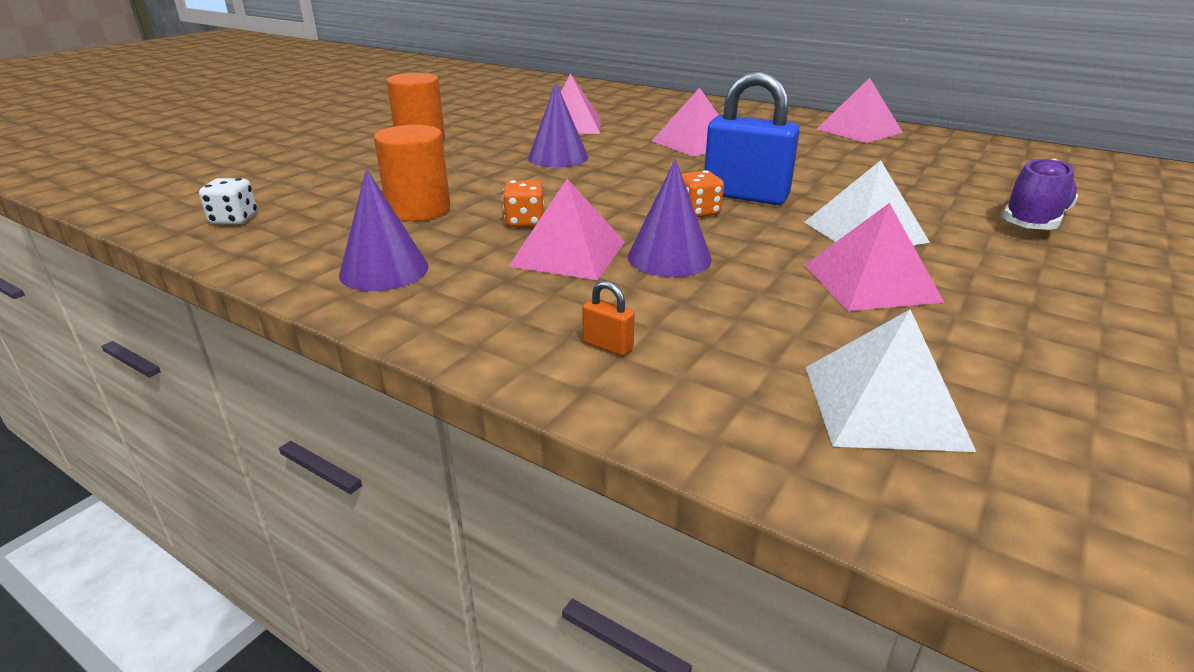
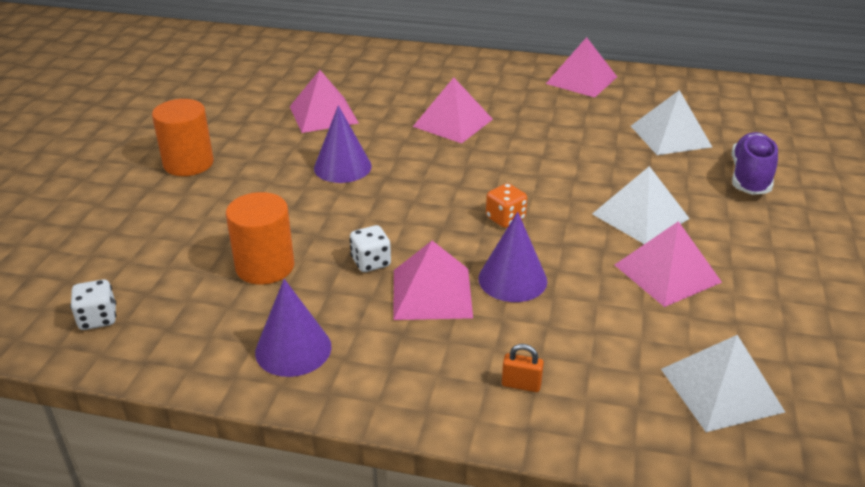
camera: 20 degrees left, 5 degrees up
(525, 222) = (371, 262): orange dice -> white dice
(745, 196) = (532, 190): blue padlock -> none
(943, 178) = (670, 136): none -> white pyramid

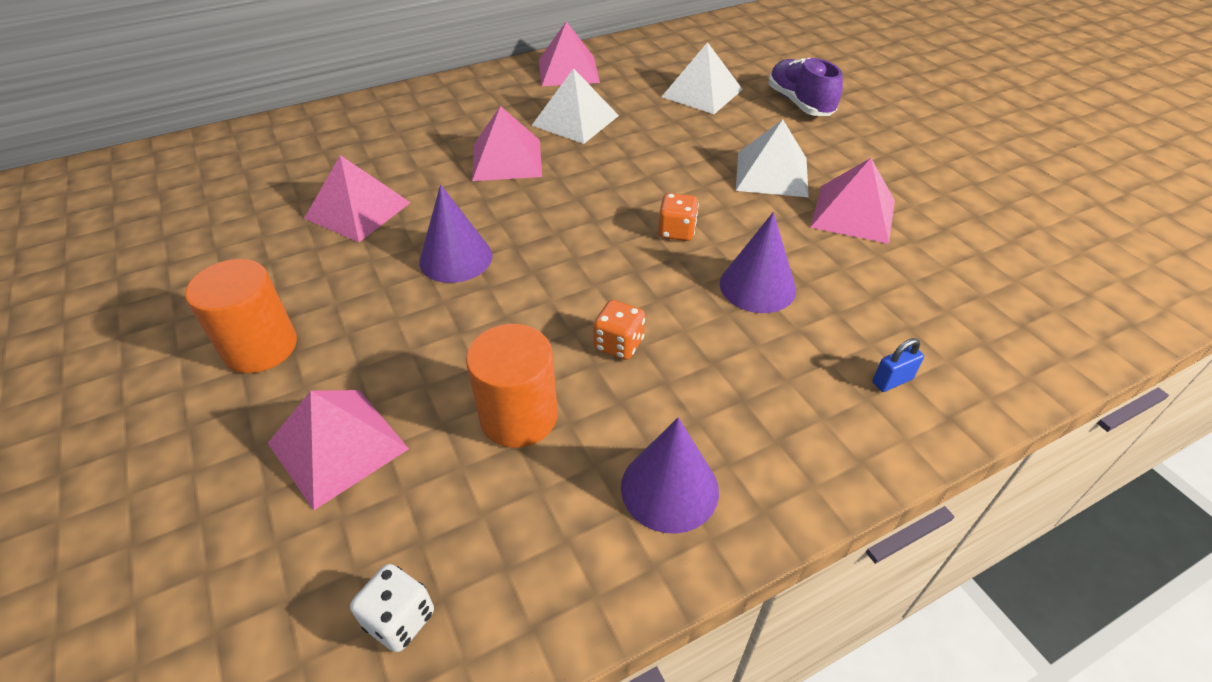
camera: 40 degrees left, 10 degrees up
(371, 262) = (619, 344): white dice -> orange dice
(432, 293) = (713, 341): pink pyramid -> pink pyramid (338, 446)
(521, 385) = (892, 381): orange padlock -> blue padlock
(721, 390) = (1009, 290): white pyramid -> white pyramid (575, 120)

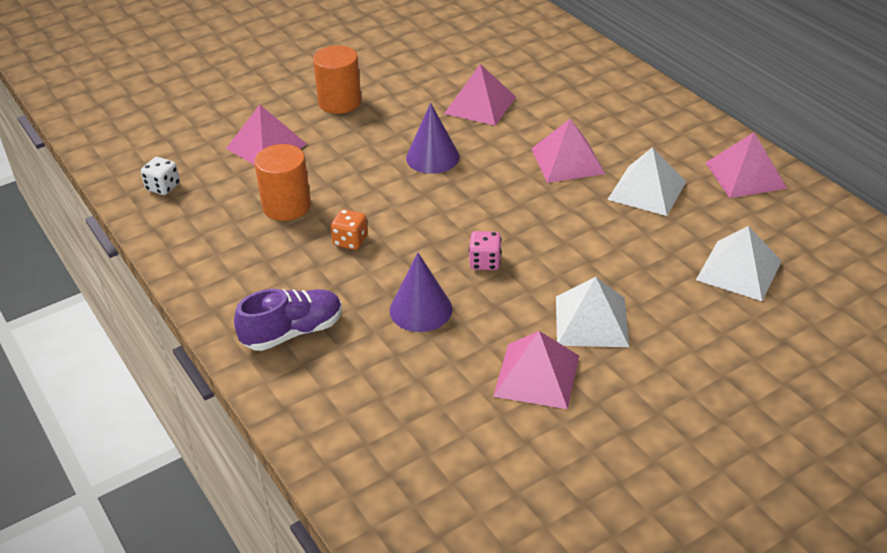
camera: 85 degrees right, 5 degrees down
(669, 488) = (231, 270): purple cone -> none
(676, 231) = (485, 262): orange dice -> pink dice
(799, 103) = (747, 347): purple shoe -> purple shoe (293, 332)
(892, 381) = (320, 380): blue padlock -> none

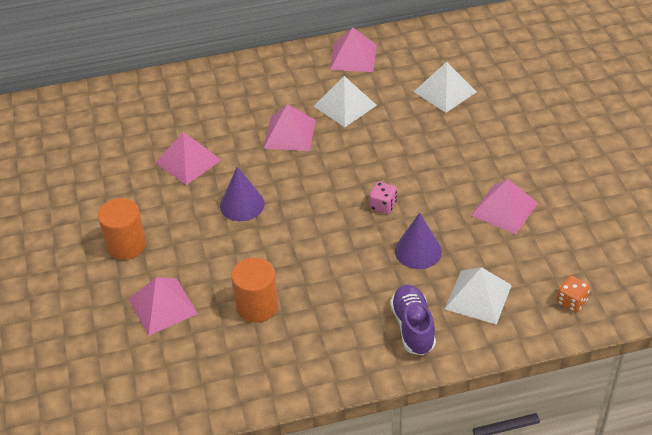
camera: 70 degrees left, 5 degrees up
(163, 187) = (182, 389): white dice -> none
(350, 241) = (322, 274): orange dice -> orange dice (571, 302)
(591, 321) = (464, 170): white pyramid -> white pyramid (478, 297)

